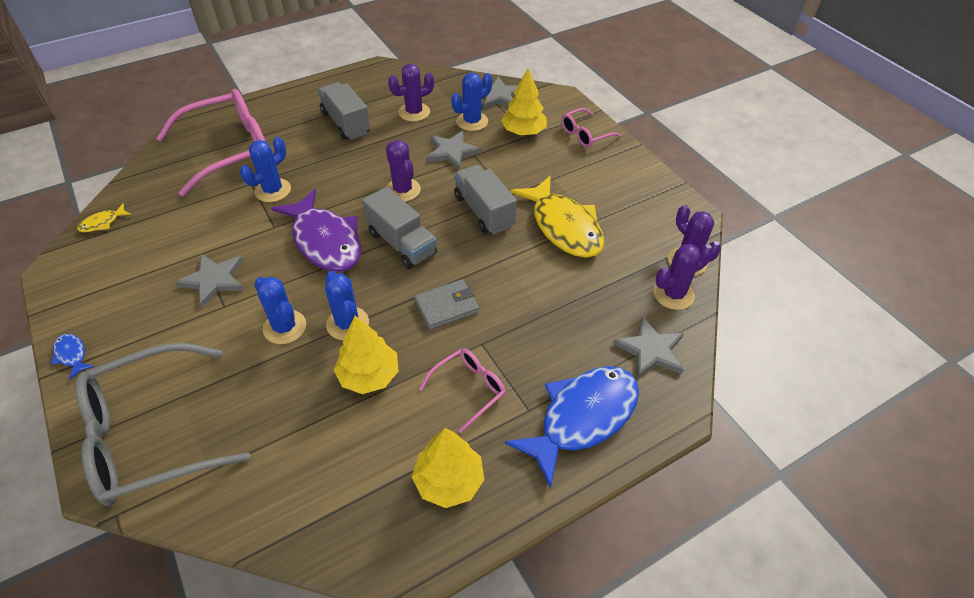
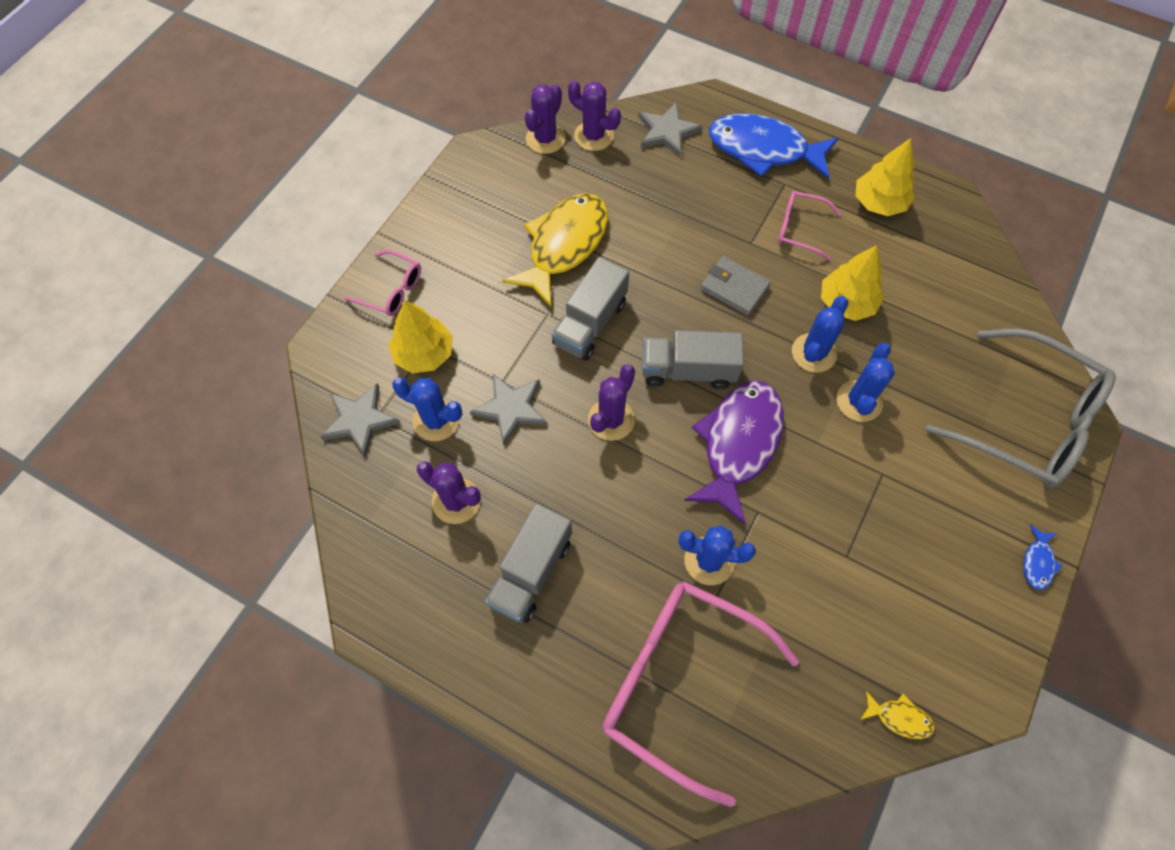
camera: 120 degrees left, 15 degrees up
(214, 280) = (865, 511): grey star -> none
(402, 243) = (688, 371): grey truck -> grey truck turned 105 degrees counterclockwise

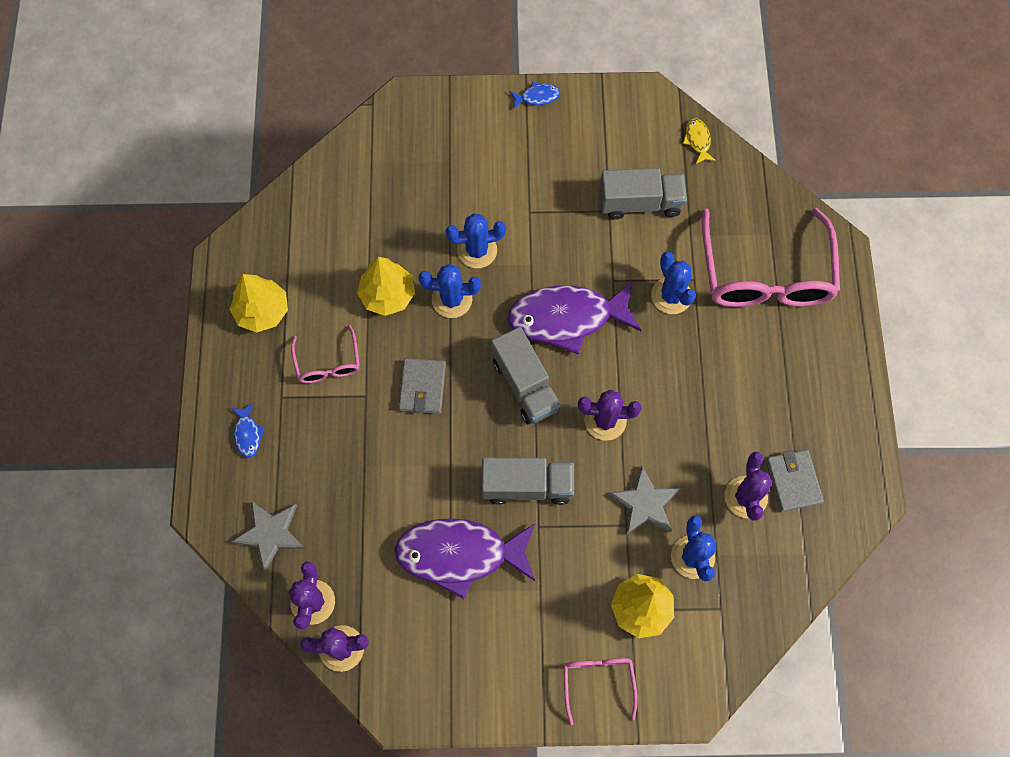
camera: 120 degrees left, 5 degrees up
(360, 420) = (732, 620): grey star -> none
(440, 556) = (793, 481): none -> grey wallet
(531, 572) = (760, 410): grey truck -> grey truck (640, 203)
(564, 246) = (460, 554): yellow fish -> purple fish
(764, 149) = (248, 434): blue fish -> blue fish, size x0.41
(1027, 421) = (425, 135): grey glasses -> none

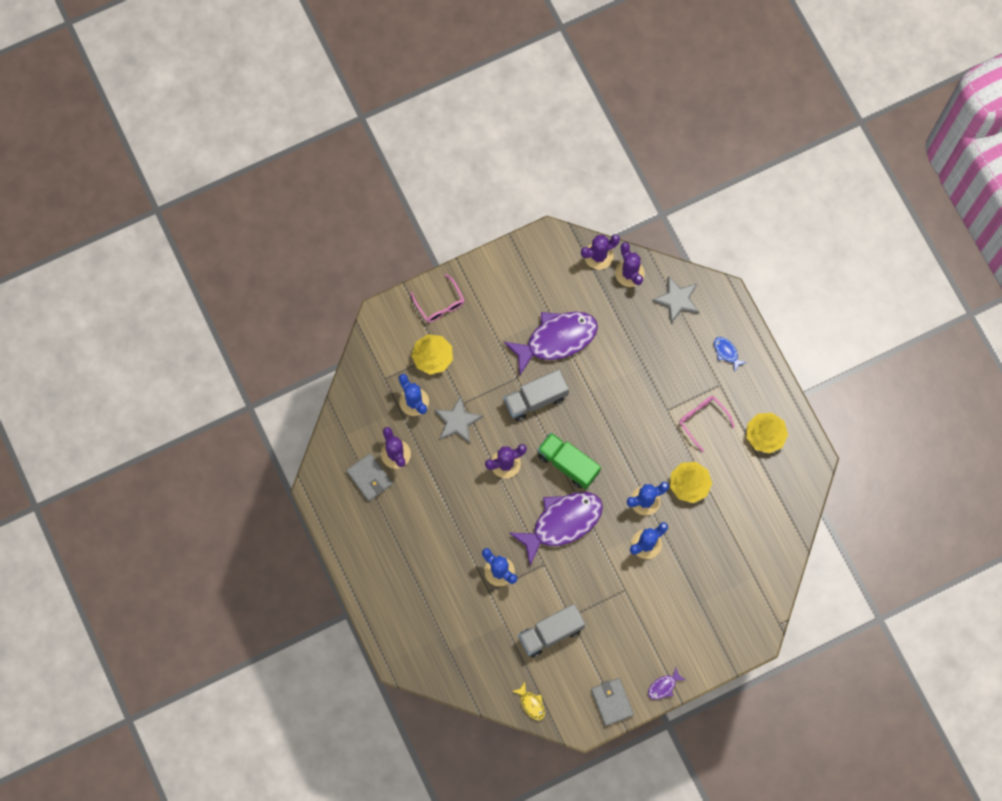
camera: 155 degrees right, 5 degrees up
(422, 387) = (633, 432): grey wallet -> grey wallet (612, 702)
(525, 385) = (568, 464): grey truck -> green truck
(537, 97) = (663, 686): blue fish -> purple fish
(765, 274) = (441, 617): pink glasses -> none

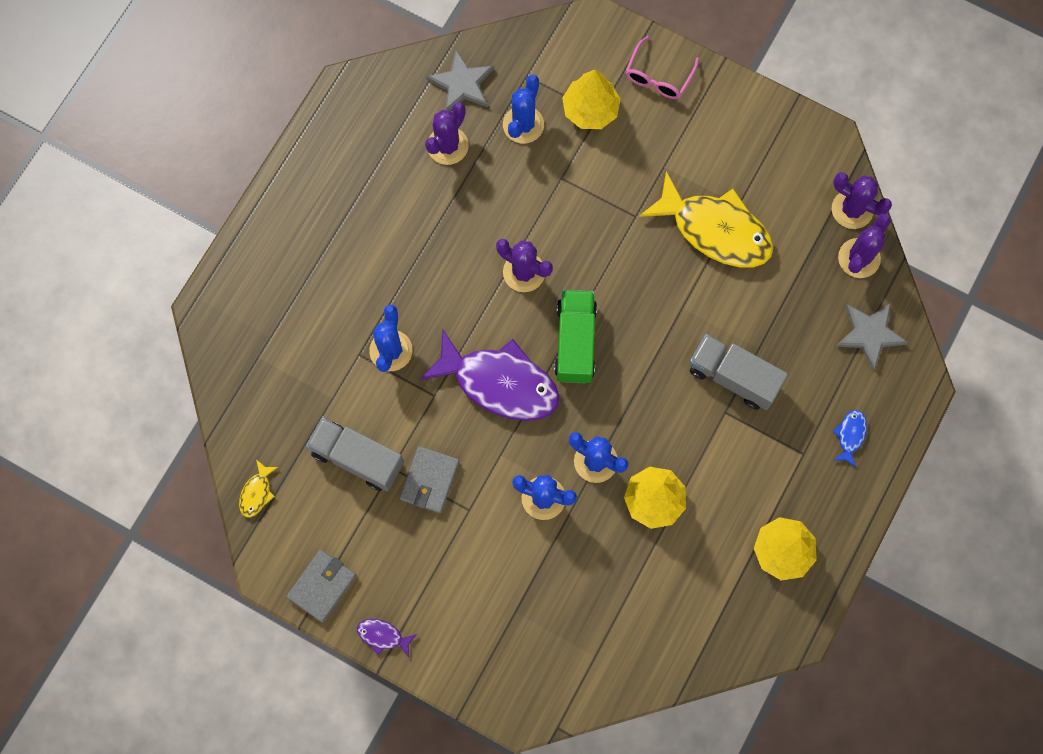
camera: 55 degrees right, 0 degrees up
(369, 478) = (399, 136): grey wallet -> grey wallet (429, 480)
(457, 421) = (535, 186): grey star -> grey star (462, 84)
(535, 399) = (625, 254): grey truck -> grey truck (733, 377)
(556, 339) = (715, 230): purple fish -> yellow fish
(702, 420) = (744, 463): pink glasses -> none

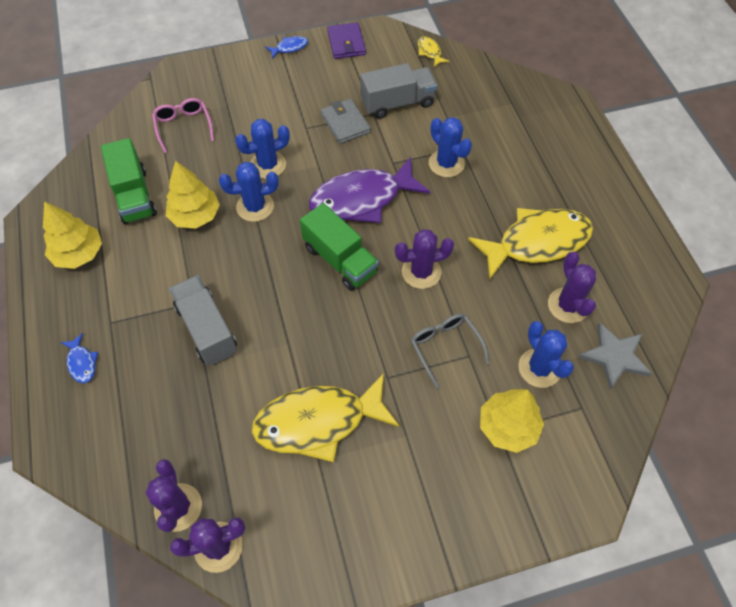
camera: 135 degrees right, 15 degrees down
(322, 586) = (346, 43): grey wallet -> purple wallet
(383, 636) = (289, 48): purple fish -> blue fish
(407, 212) = (537, 243): none -> yellow fish
(572, 199) = (445, 347): none -> grey glasses
(658, 76) = (490, 509): pink glasses -> pink glasses (183, 127)
(689, 575) = (134, 195): none -> green truck
(733, 377) = (207, 329): grey truck -> grey truck turned 105 degrees counterclockwise
(869, 334) = (121, 451): grey star -> none

